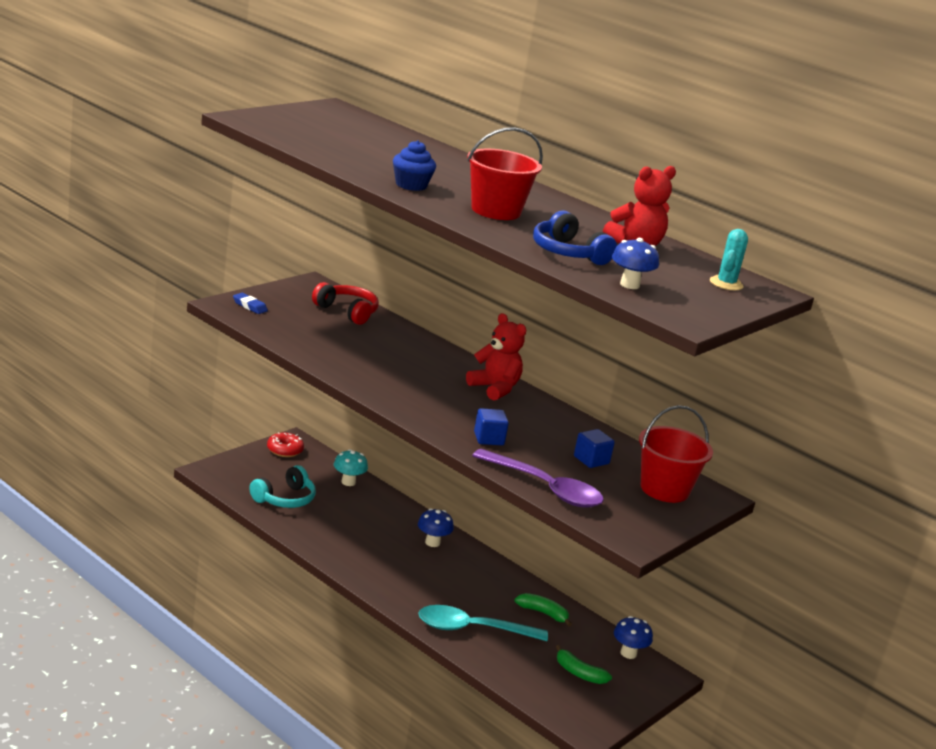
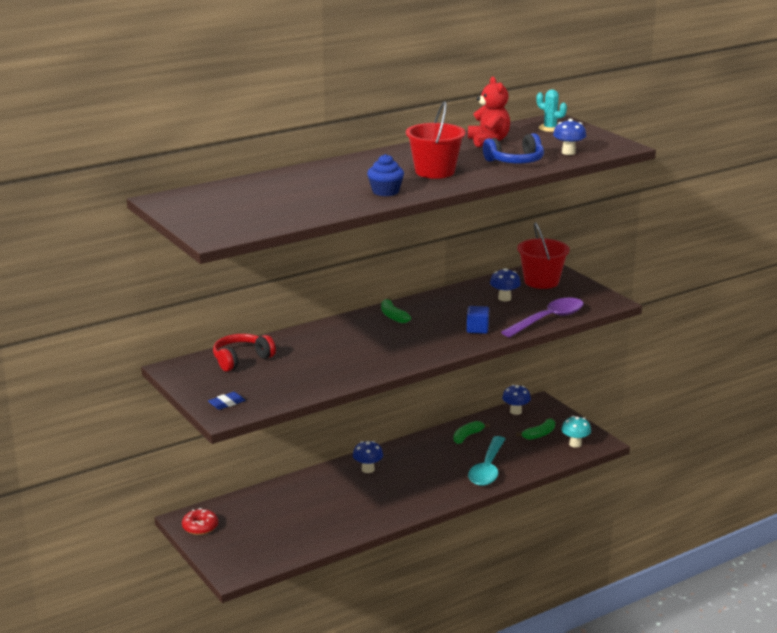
camera: 70 degrees left, 0 degrees up
(285, 499) = (289, 535): turquoise headphones -> none
(348, 482) = (265, 498): turquoise mushroom -> turquoise mushroom (575, 444)
(494, 388) = (393, 316): red teddy bear -> green banana
(591, 460) = (504, 298): blue cube -> blue mushroom

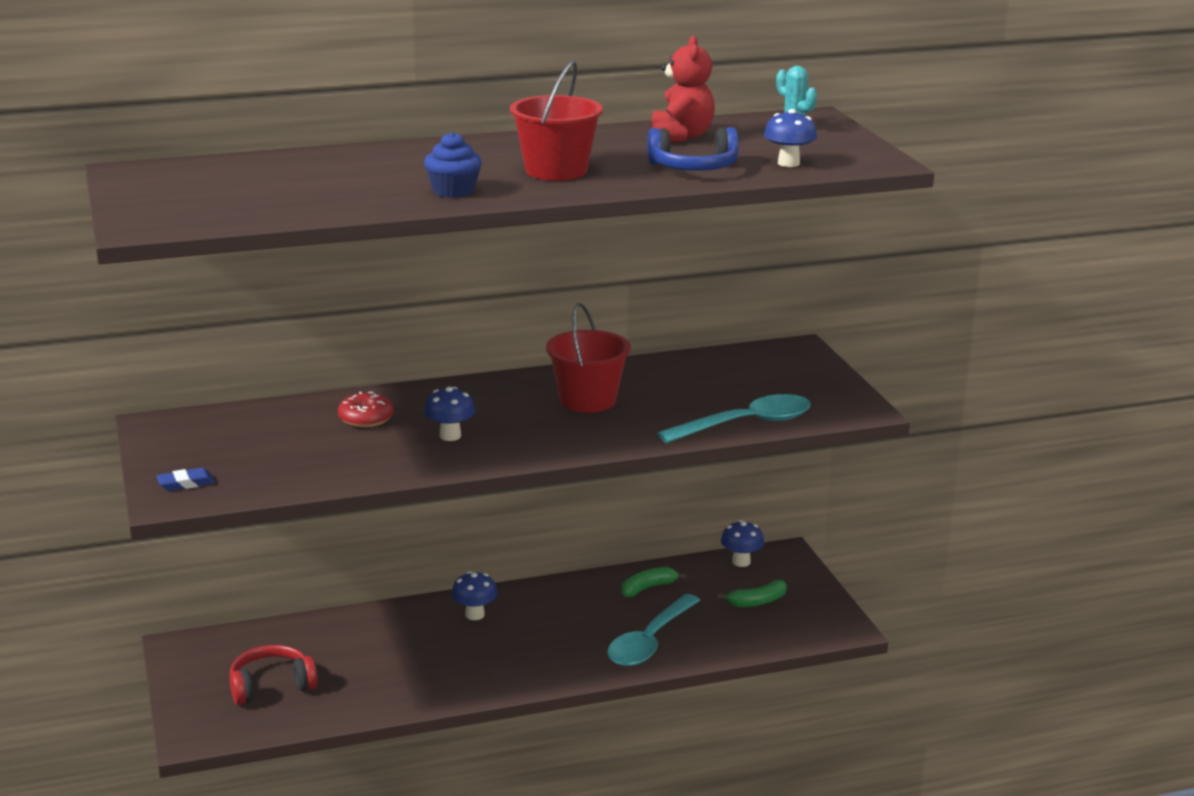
camera: 15 degrees right, 0 degrees up
(200, 527) = (192, 660): red donut -> red donut (366, 418)
(241, 359) = (256, 423): red headphones -> red headphones (271, 686)
(393, 316) = (517, 390): green banana -> none
(477, 329) = (628, 424): blue cube -> none
(504, 298) = (701, 384): blue mushroom -> blue mushroom (450, 436)
(541, 281) = (776, 367): red bucket -> red bucket (587, 400)
(548, 319) = (746, 424): purple spoon -> turquoise spoon
(575, 444) = (804, 624): turquoise mushroom -> none

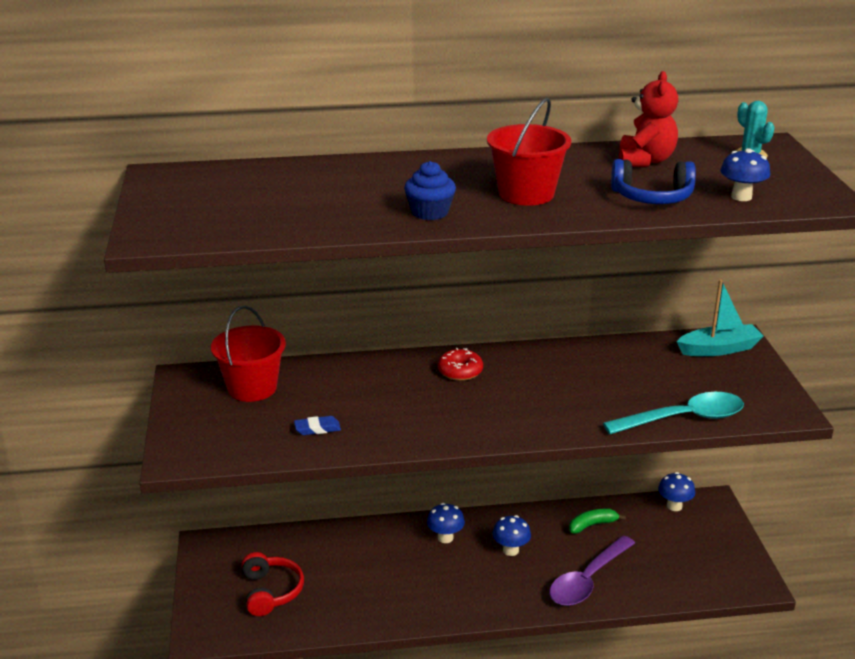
camera: 10 degrees right, 5 degrees up
(186, 483) = (195, 442): blue eraser -> blue eraser (317, 429)
(271, 686) = (271, 591): red headphones -> red headphones turned 90 degrees clockwise
(366, 418) = (356, 385): red donut -> red donut (460, 371)
(450, 436) = (423, 410): blue mushroom -> blue mushroom (510, 550)
(587, 400) = (547, 381): red bucket -> red bucket (252, 388)
(649, 642) = (587, 580): turquoise spoon -> purple spoon
(757, 602) = (684, 548): green banana -> none
(777, 359) = (719, 349): none -> turquoise boat

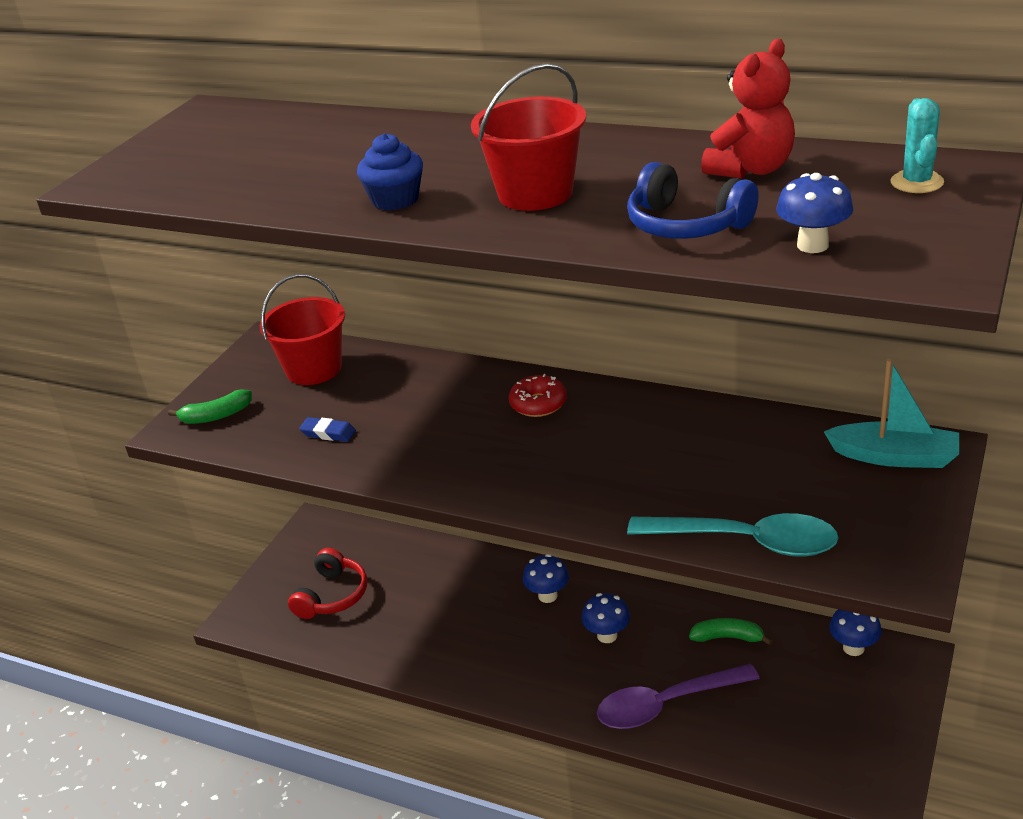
camera: 35 degrees right, 5 degrees up
(203, 440) = (216, 416): none -> green banana

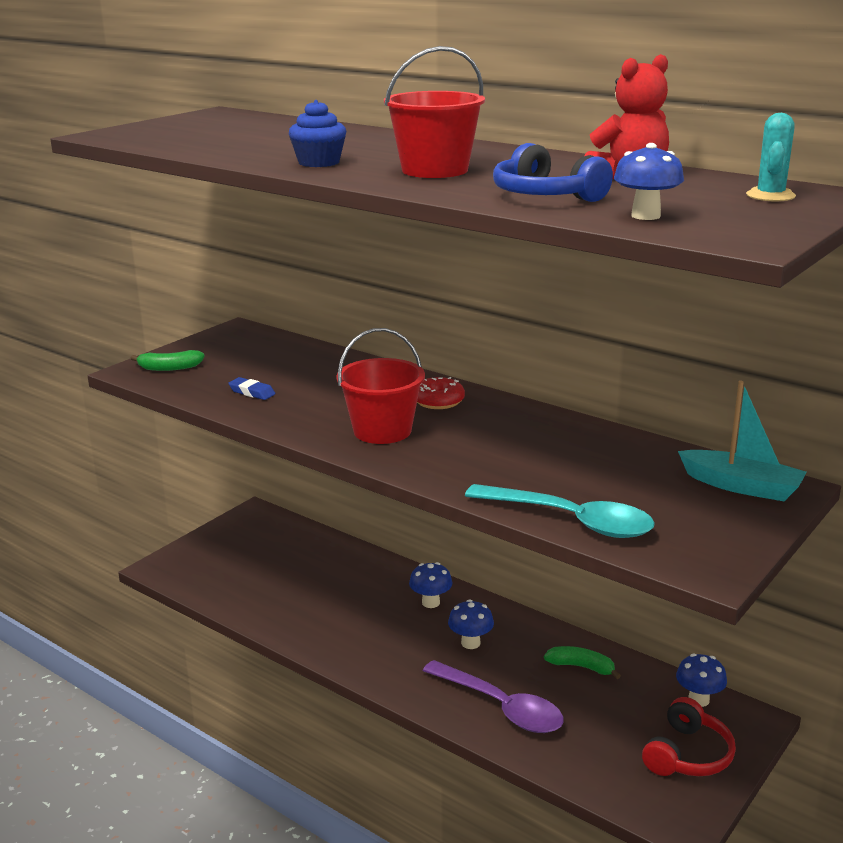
camera: 10 degrees right, 10 degrees down
(314, 369) = (265, 351): red bucket -> red bucket (382, 431)
(332, 595) = (245, 566): red headphones -> red headphones (688, 755)
(666, 704) = (501, 707): purple spoon -> purple spoon turned 135 degrees counterclockwise

